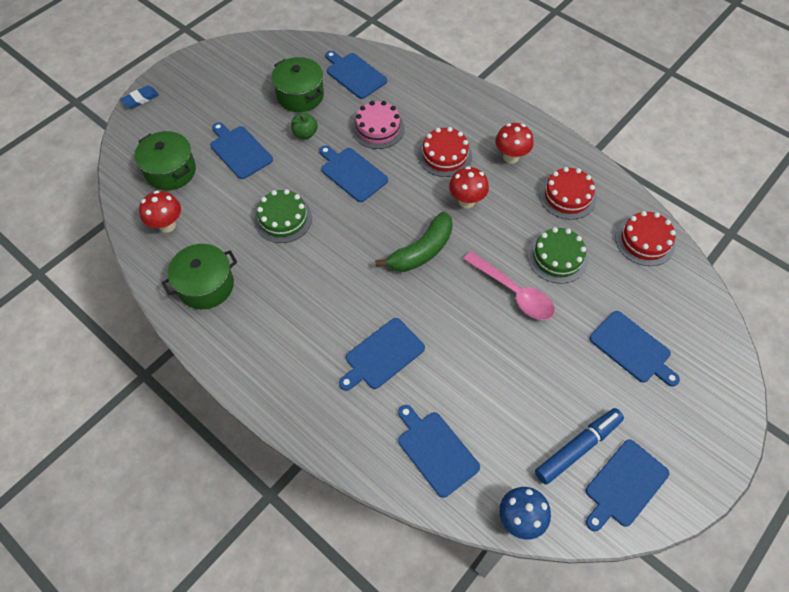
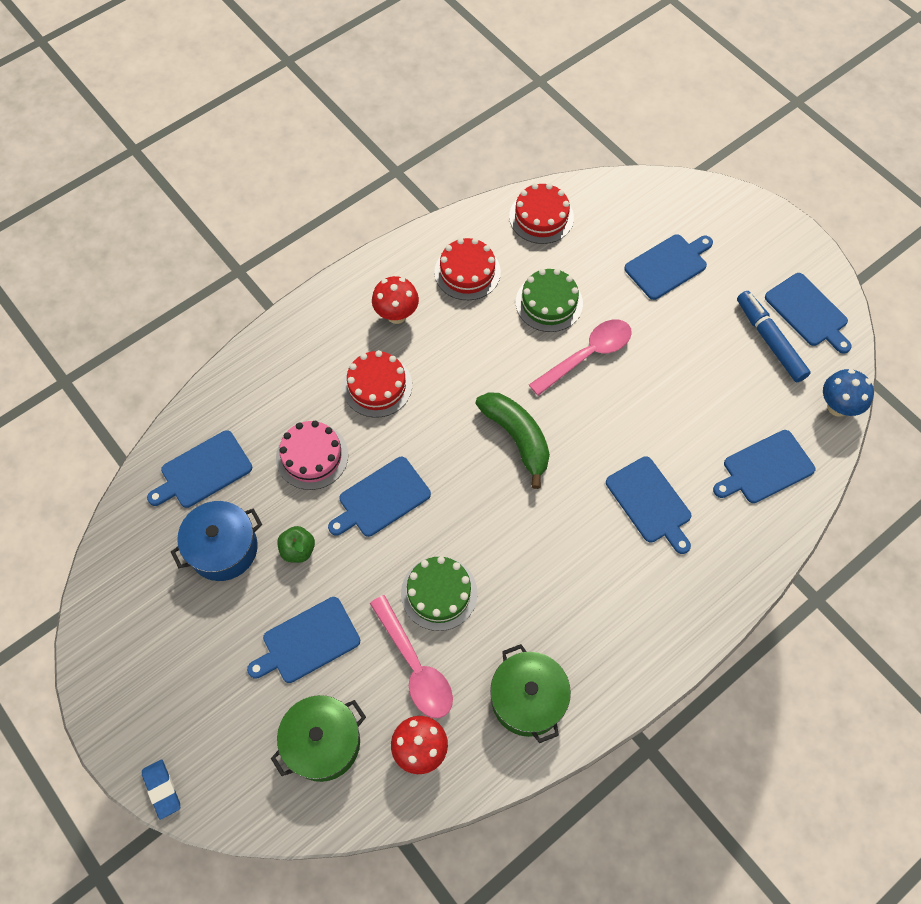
camera: 80 degrees left, 5 degrees up
(227, 213) = (414, 665): none -> pink spoon
(300, 96) = (223, 549): green pot -> blue pot
(466, 201) = (453, 376): red mushroom -> none

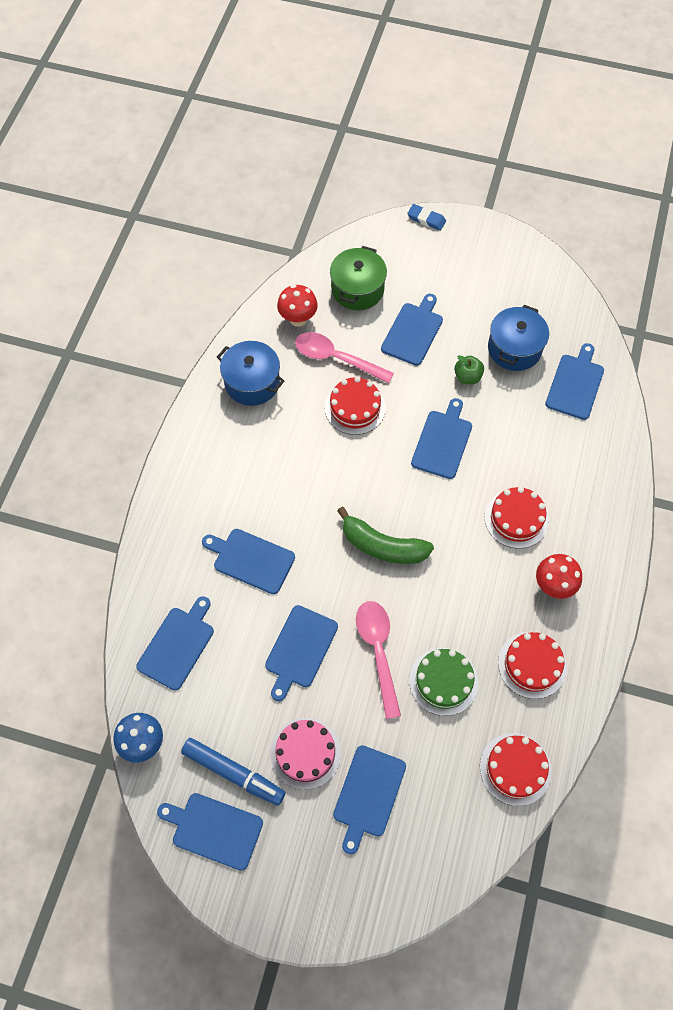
camera: 145 degrees right, 0 degrees up
(312, 456) = (514, 439): pink cake -> pink cake (305, 753)
(439, 593) = (355, 408): green cake -> red cake
(527, 699) = (252, 382): green pot -> blue pot
(587, 355) = (378, 652): pink spoon -> pink spoon turned 150 degrees clockwise
(654, 398) = (300, 649): none -> blue cutting board

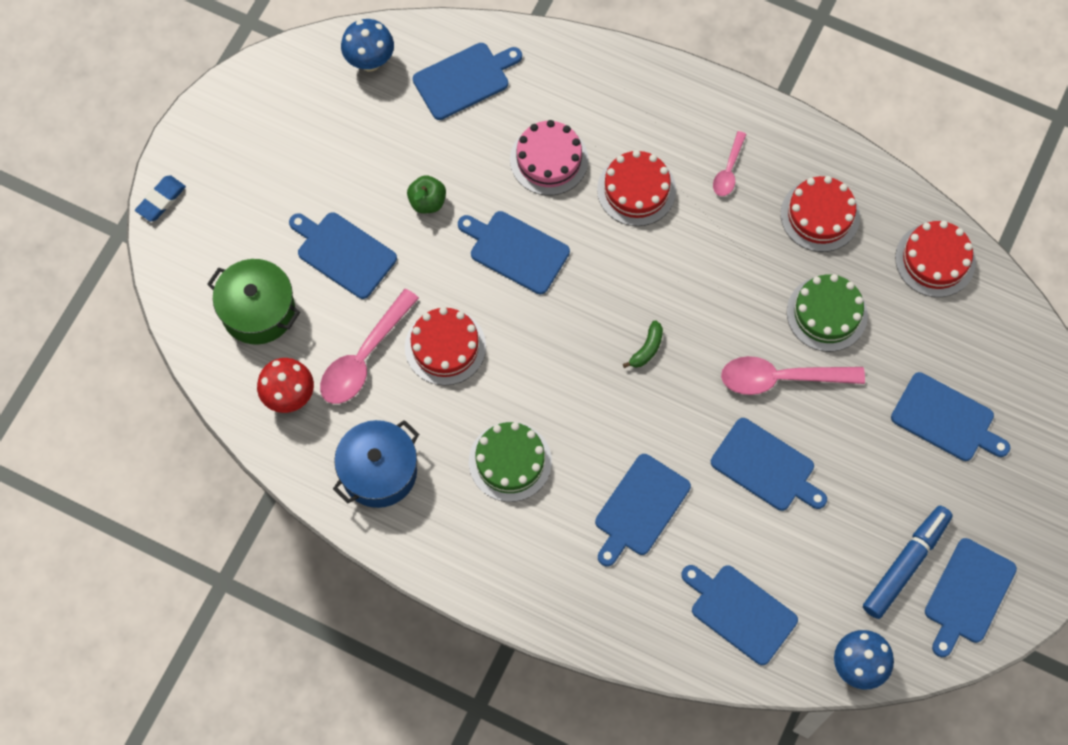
camera: 80 degrees left, 5 degrees up
(273, 465) = (510, 461): none -> green cake
(305, 753) = (891, 480): pink cake -> pink cake (549, 159)
(382, 546) = (647, 349): green banana -> green banana, size x0.46
(514, 348) = (397, 137): blue pot -> none
(553, 586) = (728, 170): red mushroom -> pink spoon
(571, 321) = (370, 61): none -> blue mushroom
(575, 384) = (464, 79): blue cutting board -> blue cutting board turned 120 degrees clockwise

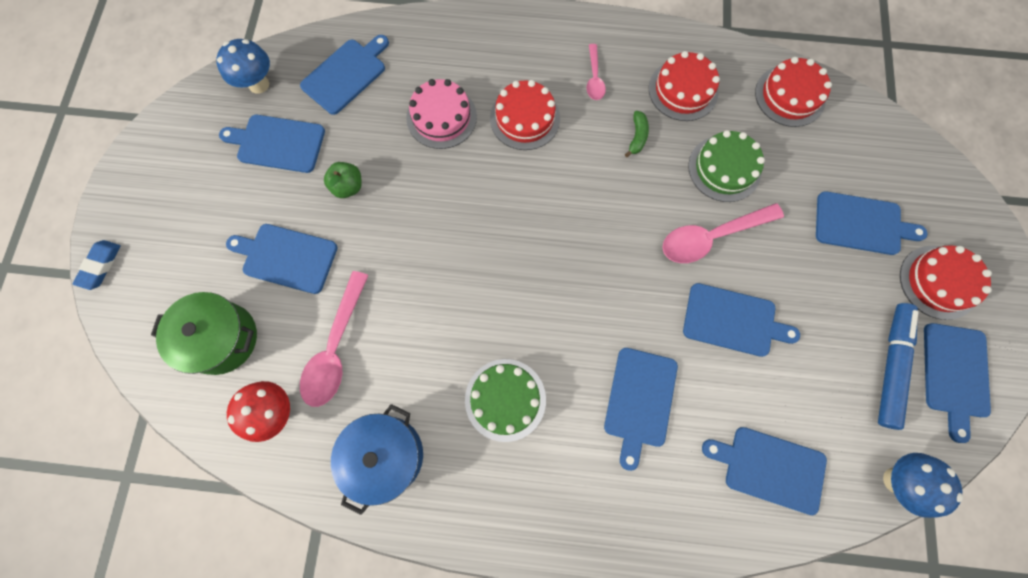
camera: 20 degrees left, 5 degrees up
(445, 347) = (408, 311): red cake -> red cake (938, 282)
(516, 251) = (441, 203): blue cutting board -> blue cutting board (277, 143)
(647, 349) = (587, 251): green banana -> green banana (637, 137)

